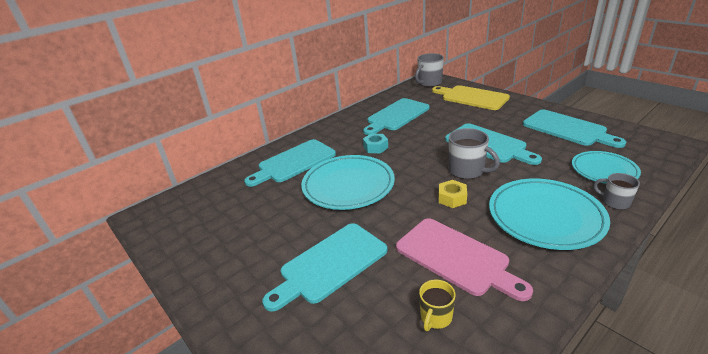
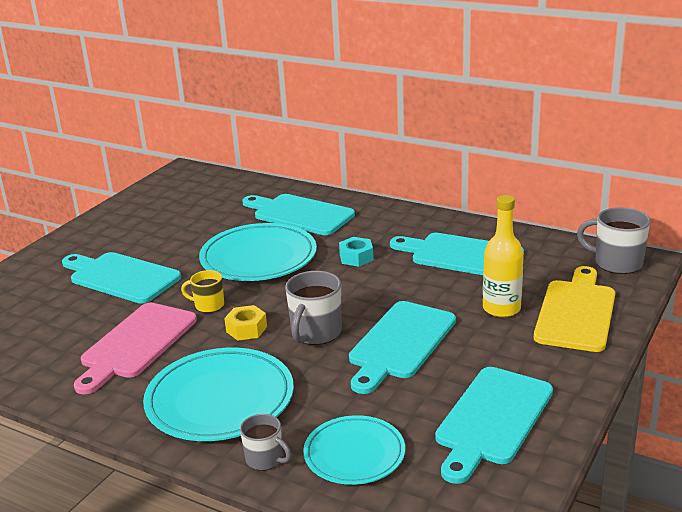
camera: 70 degrees right, 5 degrees down
(435, 317) = (54, 342): yellow mug -> yellow mug (208, 305)
(461, 113) = (501, 309): none -> yellow bottle
(614, 202) = (265, 459): grey mug -> grey mug turned 105 degrees clockwise

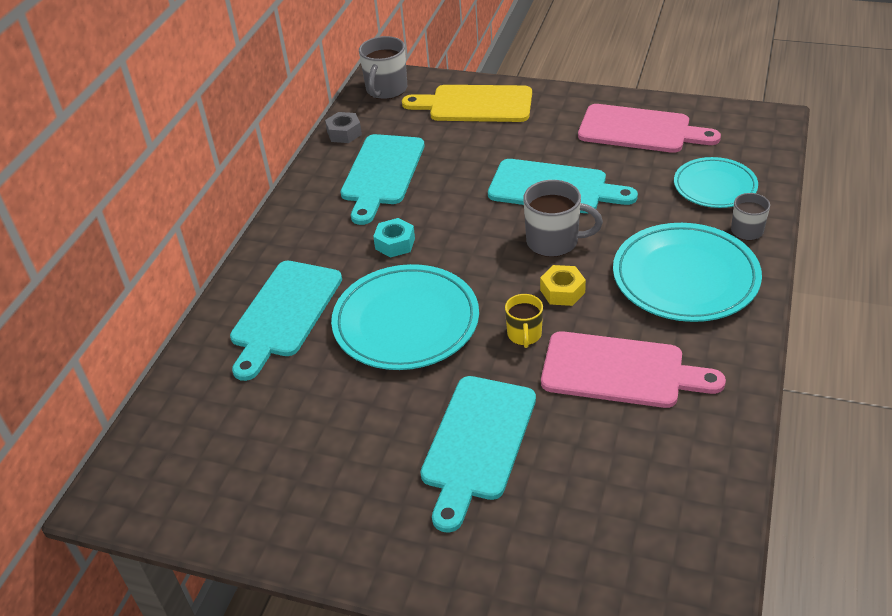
camera: 100 degrees left, 15 degrees up
(492, 419) = (640, 130): turquoise cutting board -> pink cutting board
(501, 309) = (479, 141): yellow bottle -> none
(537, 240) = (344, 133): none -> grey nut

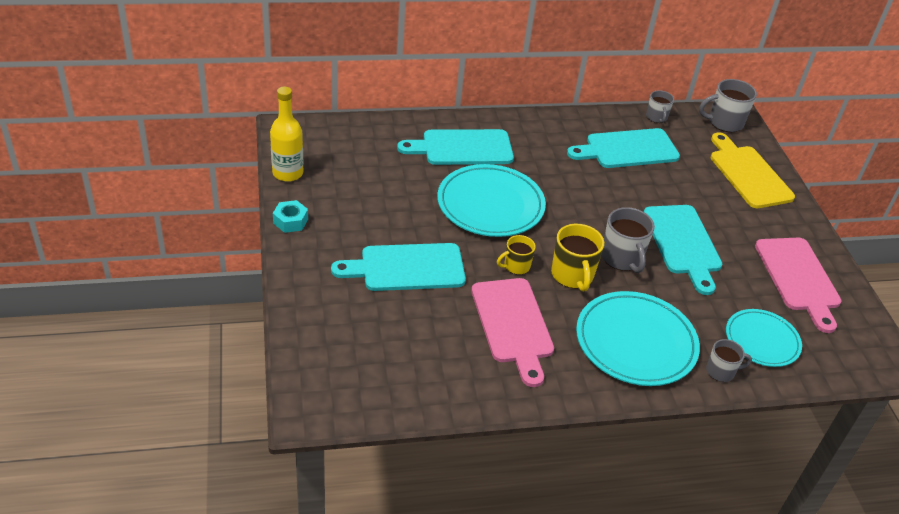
camera: 55 degrees right, 0 degrees up
(208, 525) = (288, 173): none -> yellow bottle
(344, 133) = (656, 117): grey nut -> grey mug
(395, 243) = (561, 177): turquoise nut -> turquoise nut (290, 221)
(562, 291) = (572, 275): yellow nut -> yellow mug

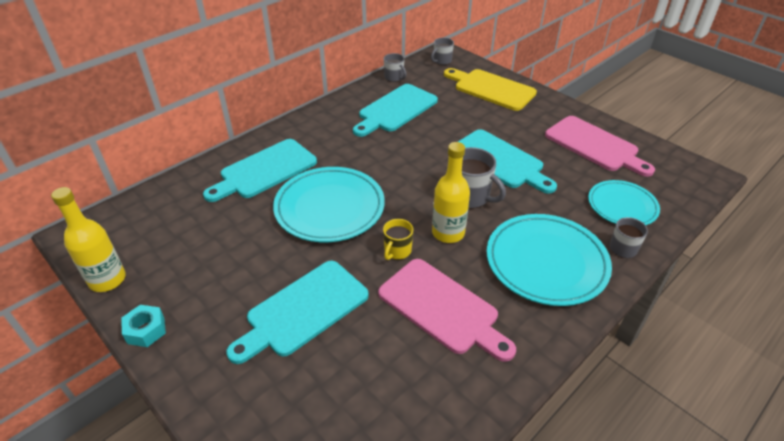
camera: 30 degrees left, 0 degrees up
(572, 275) = (448, 233): yellow mug -> yellow bottle
(724, 122) = (442, 61): grey mug -> grey mug, size x0.61

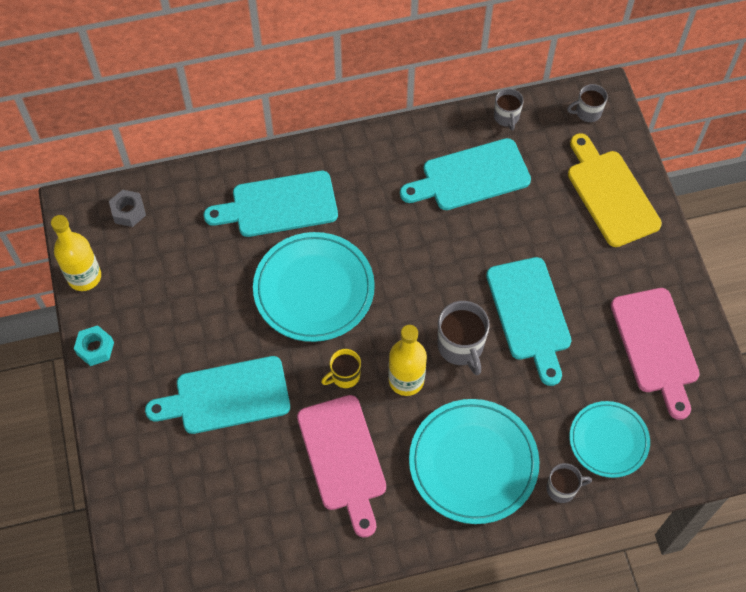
camera: 30 degrees right, 20 degrees up
(131, 219) = (128, 211): none -> grey nut

